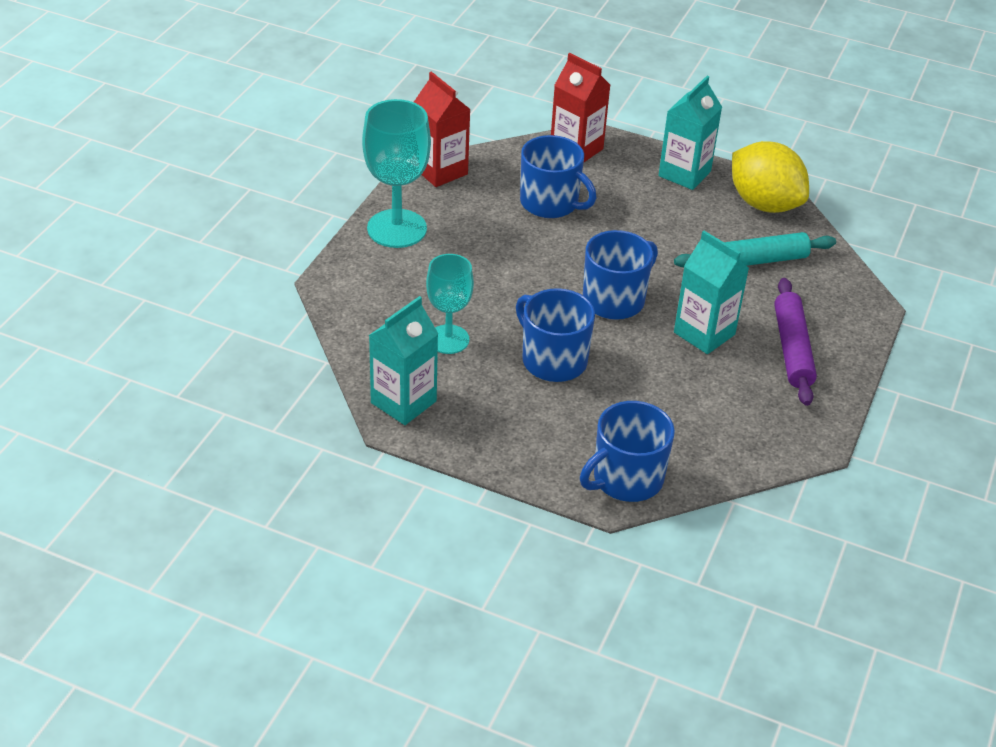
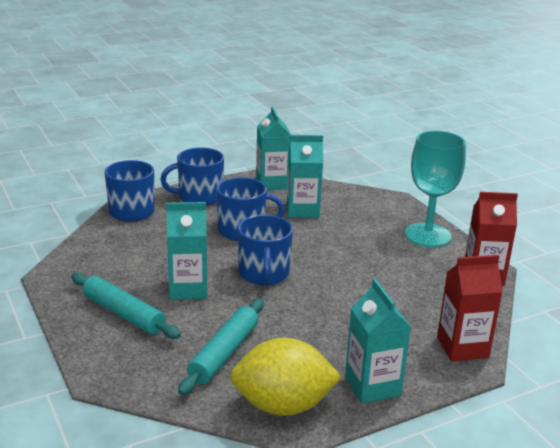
camera: 130 degrees right, 15 degrees down
(448, 339) = (302, 211): turquoise goblet -> turquoise carton
(550, 203) = (398, 300): blue mug -> blue mug (199, 197)
(792, 349) = (124, 313): purple rolling pin -> turquoise rolling pin

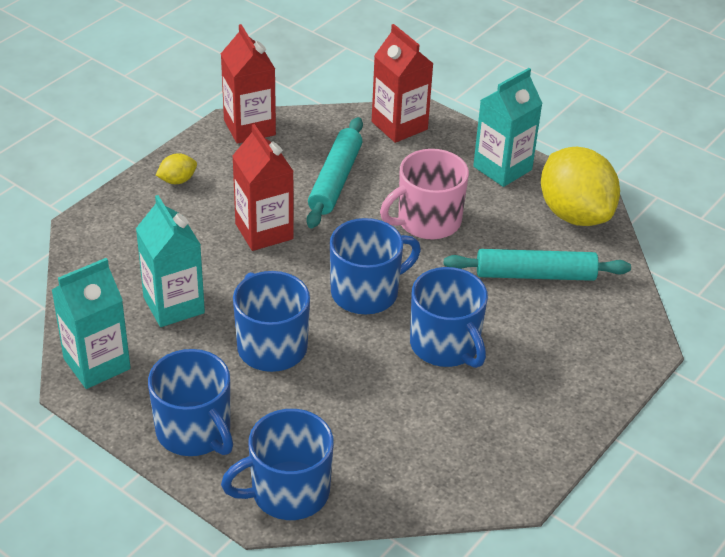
camera: 115 degrees left, 15 degrees up
(124, 313) = (535, 379): turquoise rolling pin -> turquoise rolling pin (335, 180)
(188, 289) = (445, 345): turquoise carton -> blue mug
(323, 322) = (427, 221): none -> pink mug
(353, 253) = (264, 231): none -> red carton
(427, 235) = (177, 180): turquoise goblet -> yellow lemon

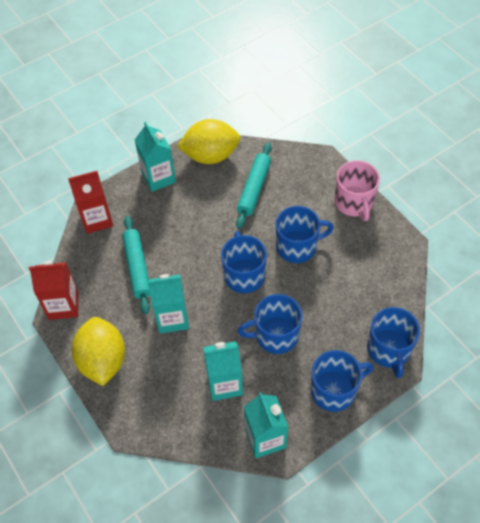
camera: 70 degrees left, 15 degrees up
(177, 180) = (103, 360): yellow lemon -> yellow lemon, size x2.38
(264, 231) = (172, 318): red carton -> turquoise carton
(335, 180) = (137, 267): turquoise rolling pin -> turquoise rolling pin turned 45 degrees clockwise
(427, 221) = (192, 228): pink mug -> pink mug (354, 203)

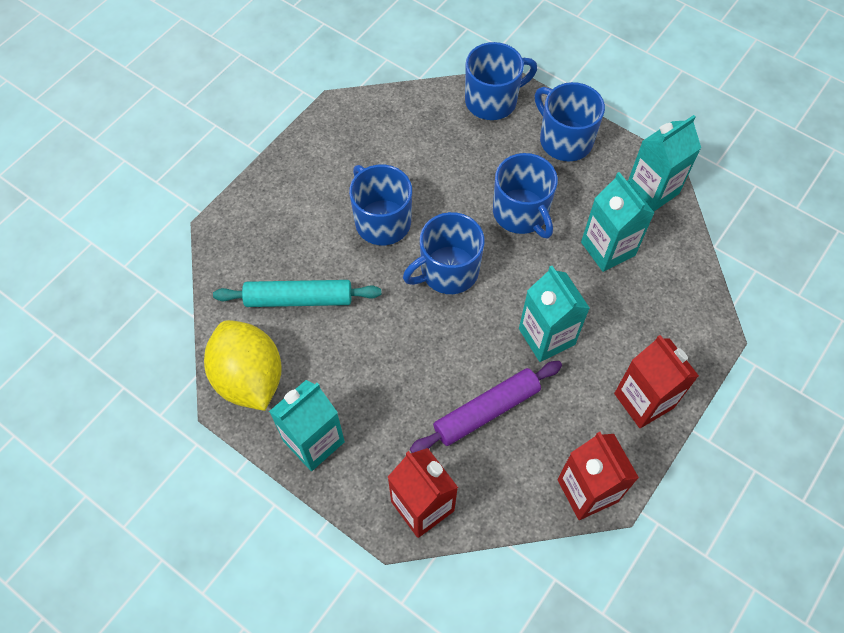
camera: 110 degrees left, 5 degrees up
(103, 360) = (643, 400): yellow lemon -> red carton
(137, 267) = (486, 411): turquoise rolling pin -> purple rolling pin
(354, 203) = (290, 174): pink mug -> none

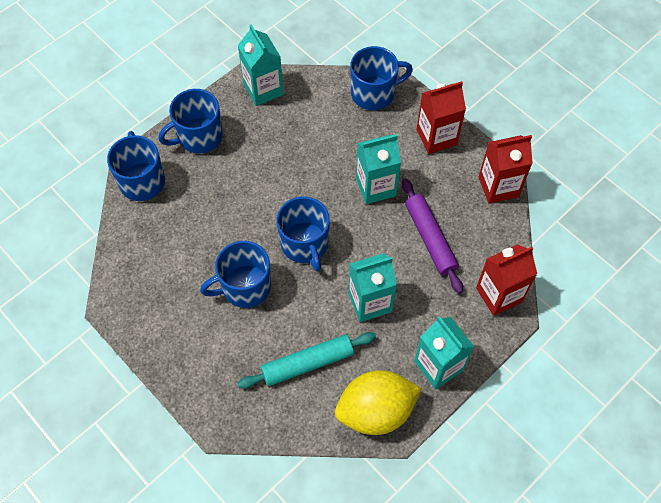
camera: 80 degrees left, 0 degrees up
(299, 299) = (307, 363): turquoise rolling pin -> turquoise rolling pin turned 60 degrees clockwise
(521, 213) = (262, 181): blue mug -> blue mug (374, 93)
(608, 249) = (308, 130): turquoise carton -> turquoise carton (370, 302)

